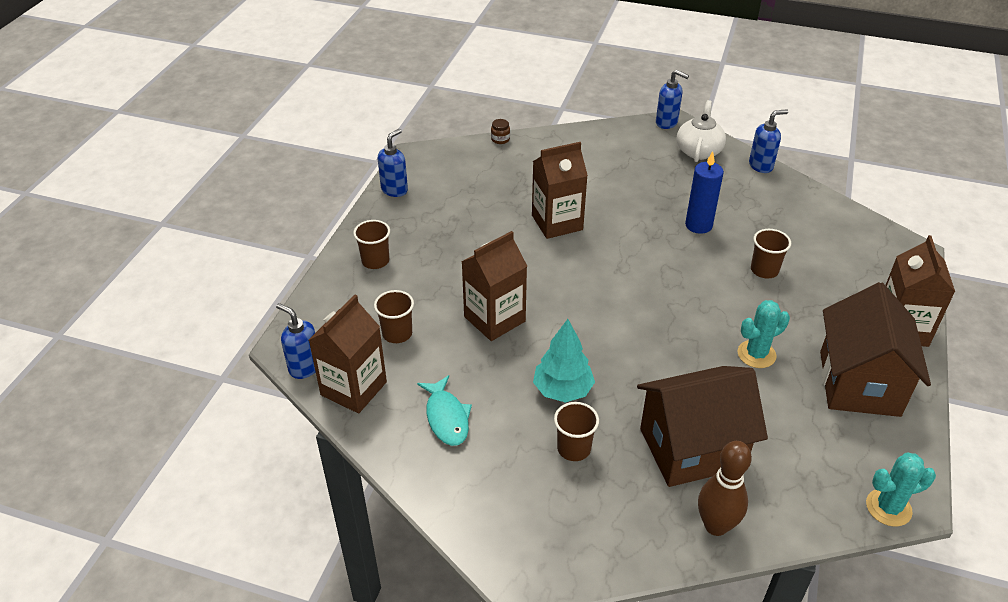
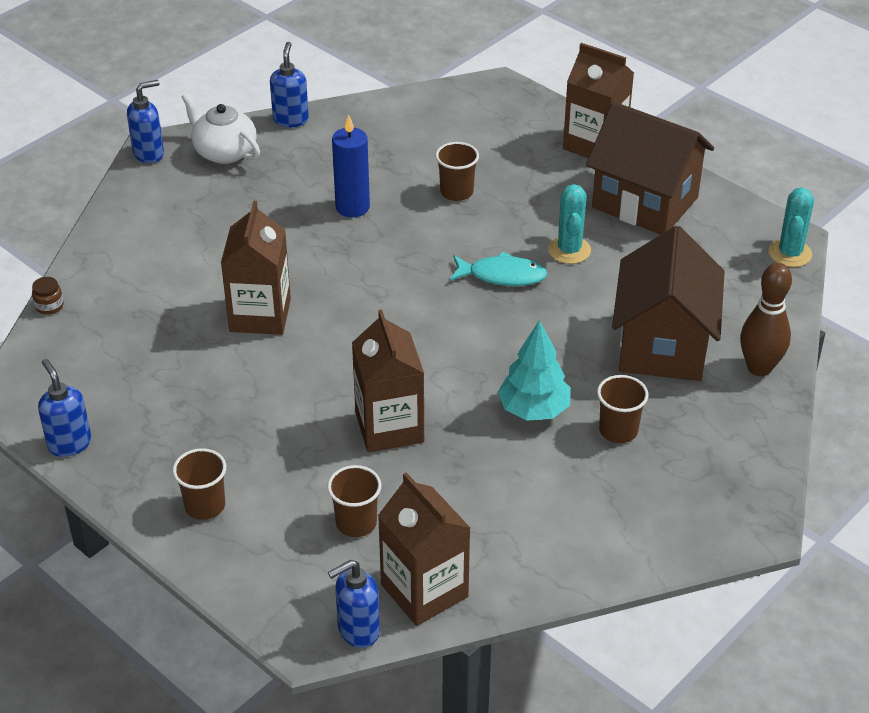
camera: 65 degrees left, 0 degrees up
(446, 417) = (519, 519): turquoise fish -> turquoise fish (502, 275)

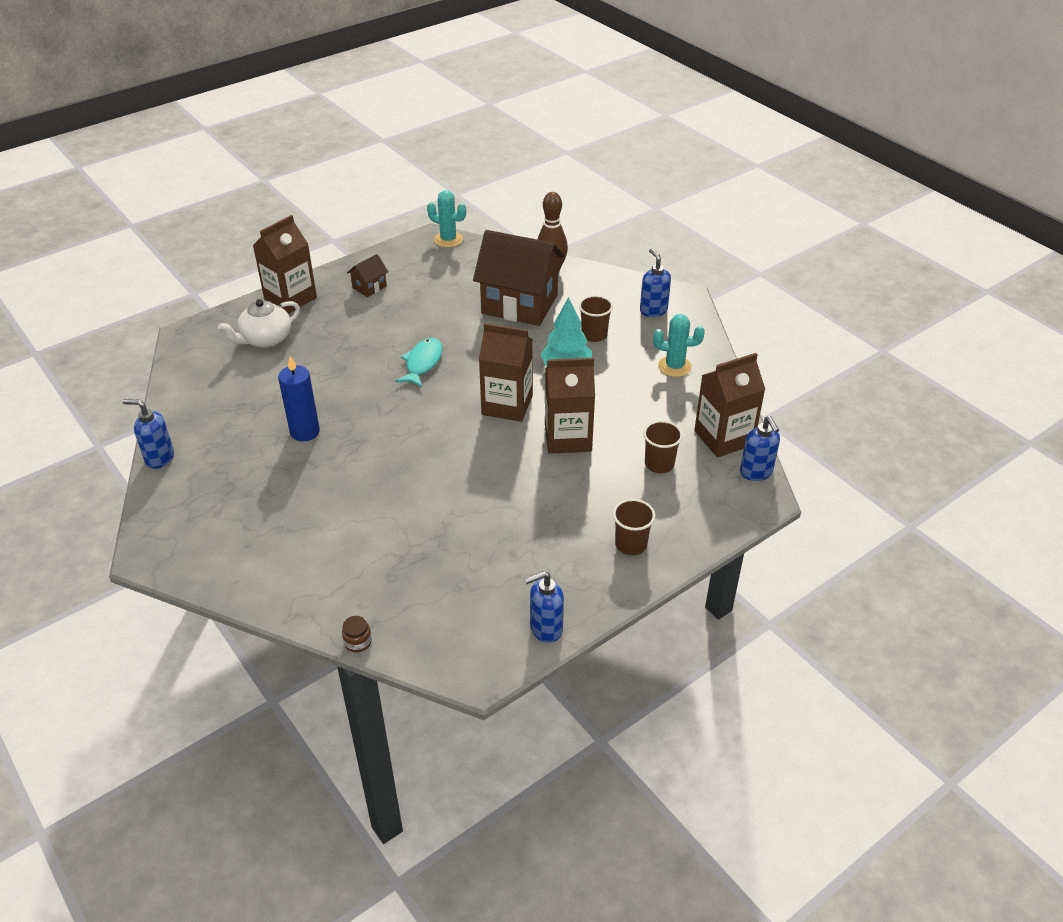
camera: 80 degrees left, 0 degrees up
(149, 154) = (156, 560): blue soap dispenser -> blue soap dispenser (653, 310)
(224, 152) = (183, 506): white teapot -> white teapot (265, 339)
(260, 315) = (421, 498): brown carton -> brown carton (507, 405)
(456, 192) = (313, 373): brown cup -> none
(569, 250) = (407, 328): turquoise cactus -> turquoise cactus (674, 366)
(645, 202) = (369, 287): brown house -> brown house, size x0.42

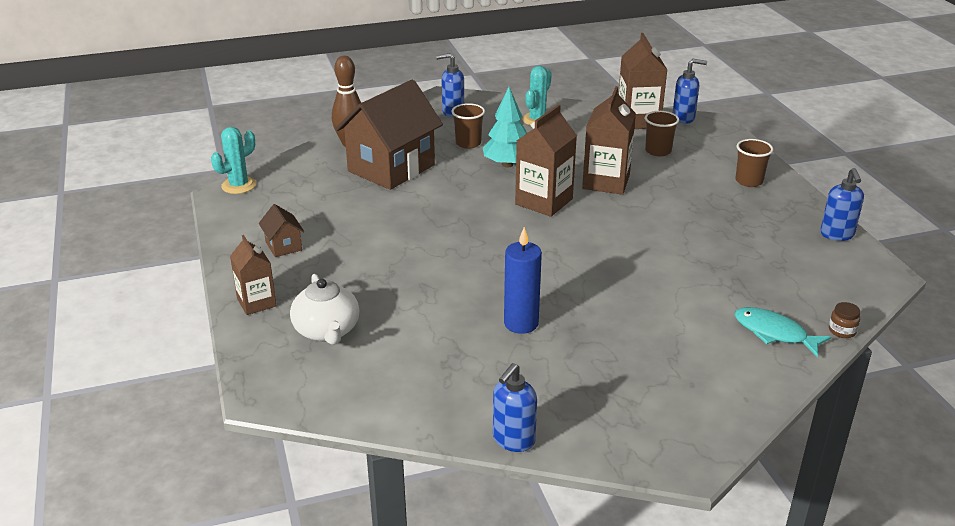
camera: 70 degrees left, 10 degrees down
(290, 298) = (256, 302): brown carton -> brown carton, size x0.63
(422, 363) = (449, 235): turquoise fish -> turquoise fish (774, 333)

